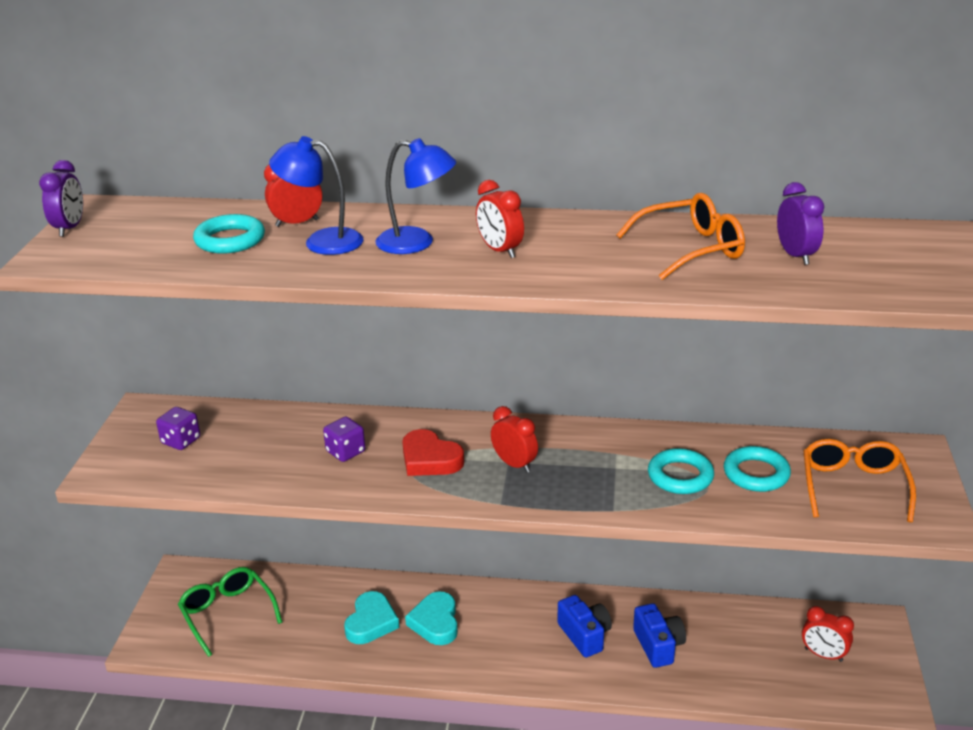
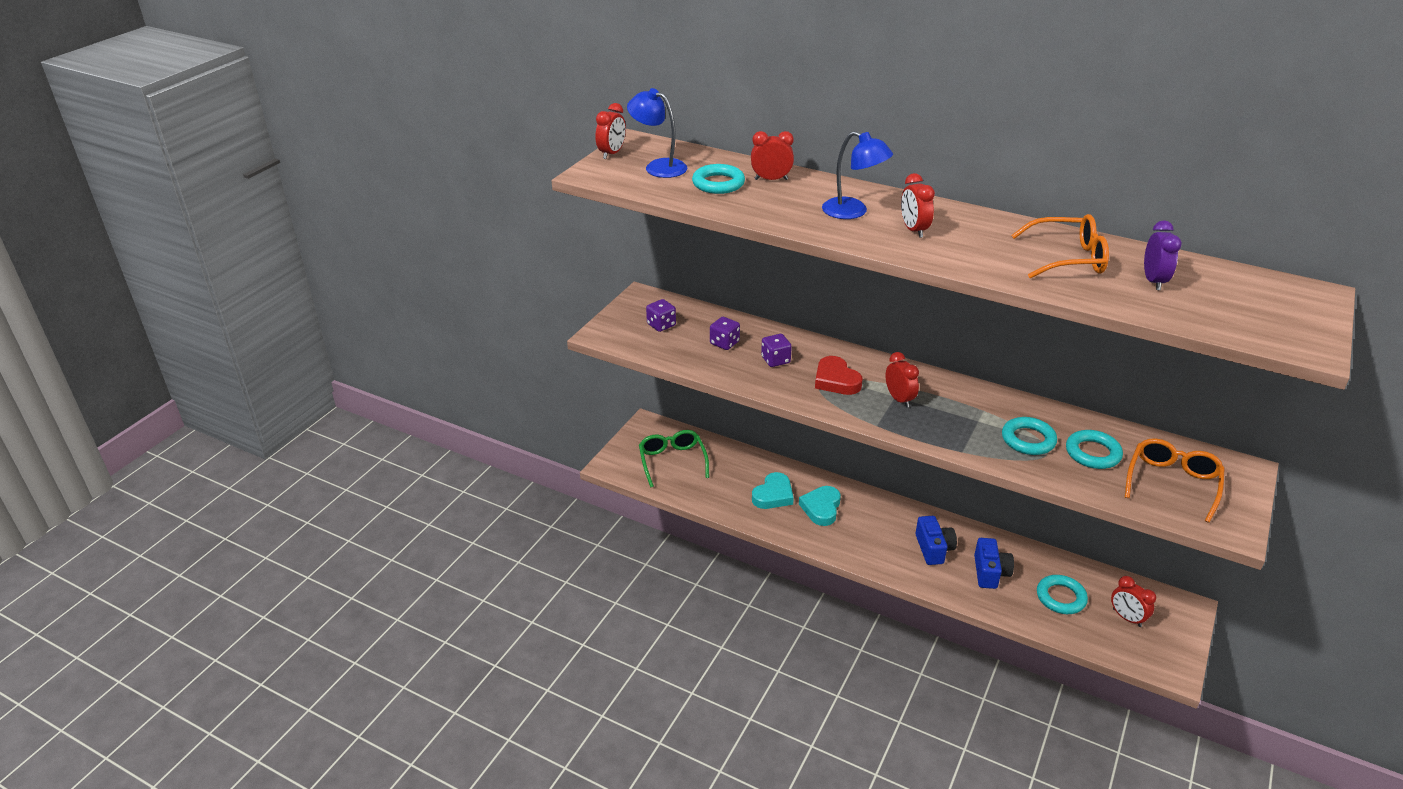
camera: 20 degrees right, 5 degrees up
(70, 228) = (612, 153): purple clock -> red clock
(272, 445) = (724, 343): none -> purple dice
(322, 241) = (783, 197): blue lamp -> blue lamp (658, 166)
(746, 652) = (1061, 597): none -> turquoise ring

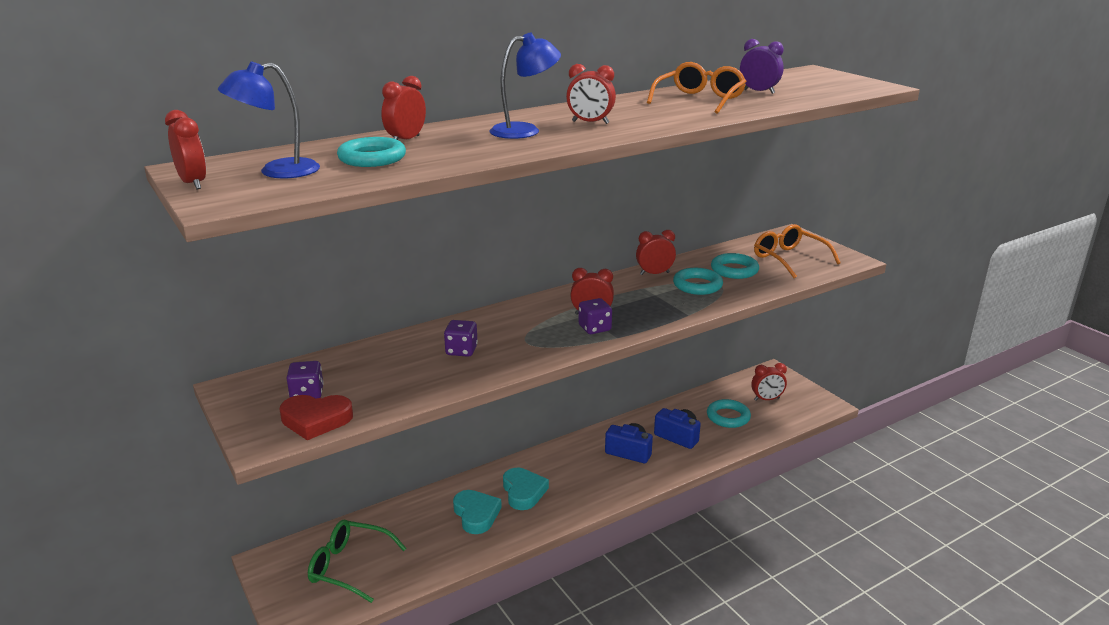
camera: 60 degrees left, 10 degrees down
(724, 343) = (395, 368): purple dice -> purple dice (594, 328)
(821, 508) = (523, 492): turquoise heart -> turquoise heart turned 150 degrees counterclockwise
(836, 380) = (530, 332): red heart -> red heart (316, 420)
(1020, 407) = (654, 273): none -> red clock

